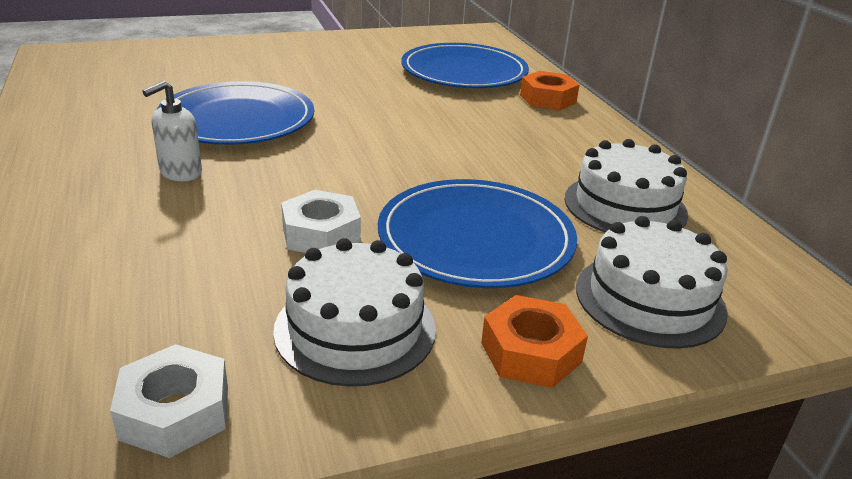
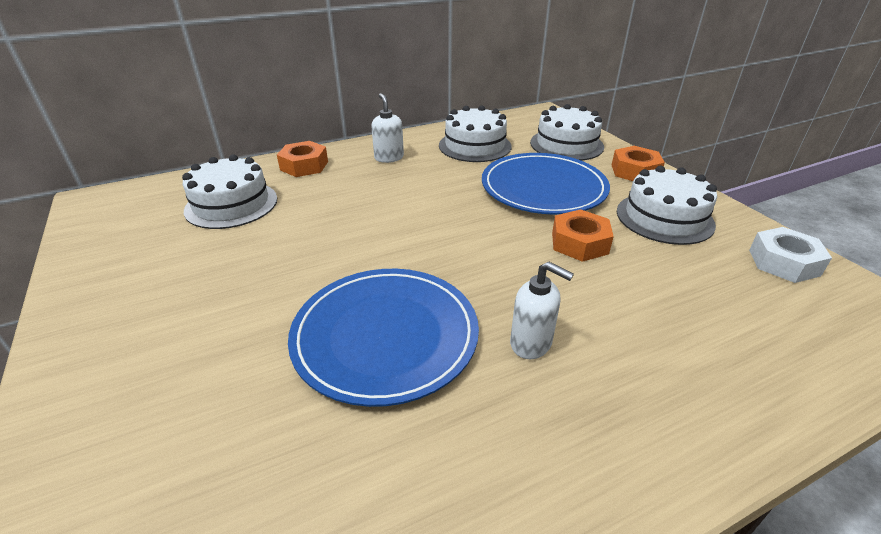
camera: 95 degrees left, 5 degrees up
(321, 234) = (579, 243): white nut -> orange nut
(464, 72) = (231, 204): blue plate -> white cake
(573, 142) = (389, 158): none -> white soap dispenser

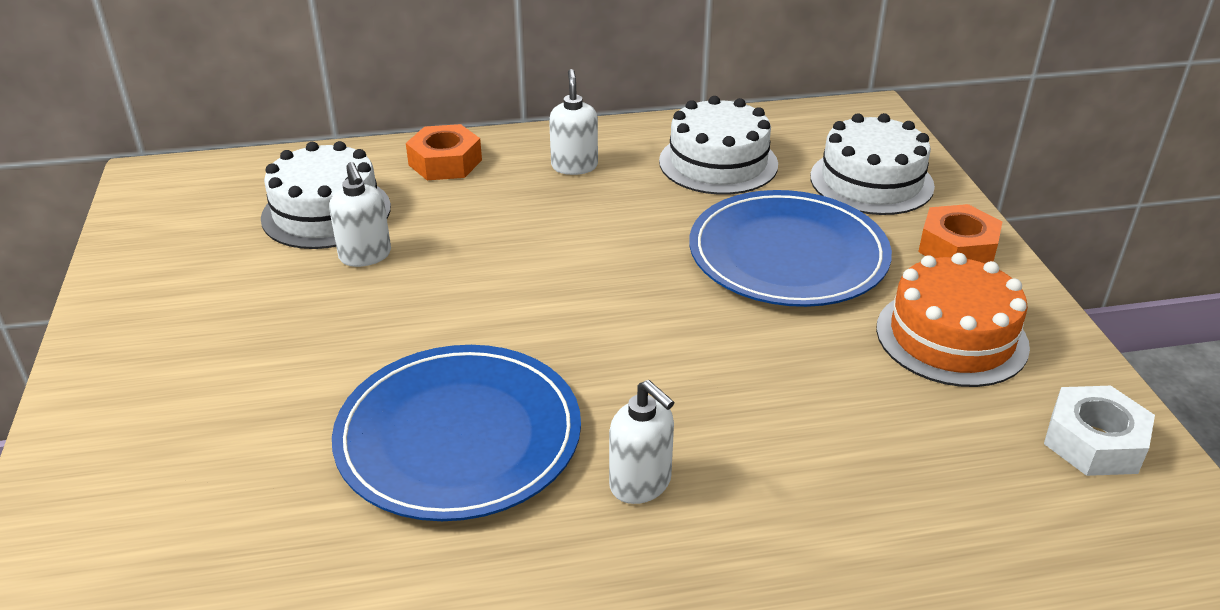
camera: 15 degrees right, 0 degrees up
(269, 227) = (365, 256): none -> white soap dispenser
(579, 243) = (790, 355): orange nut -> none
(664, 218) = (951, 337): white cake -> orange cake

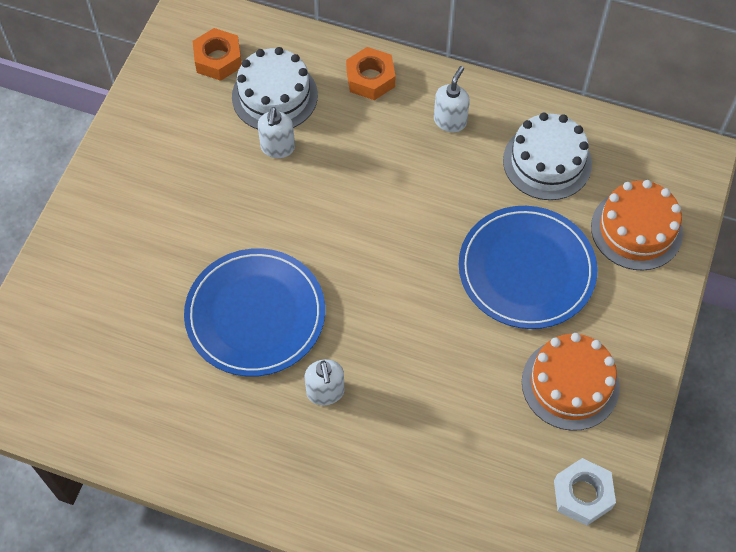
camera: 30 degrees right, 25 degrees up
(871, 181) = (636, 230): white cake -> orange cake
(957, 248) = (639, 317): orange nut -> orange nut (218, 59)

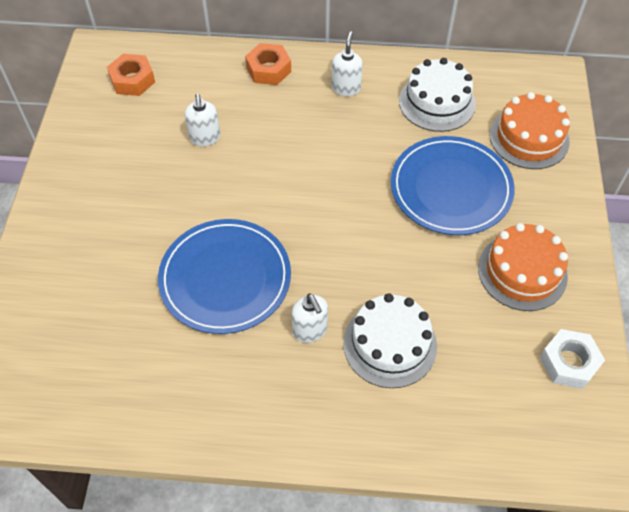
camera: 15 degrees left, 5 degrees down
(274, 96) = (190, 98): white cake -> white cake (390, 344)

